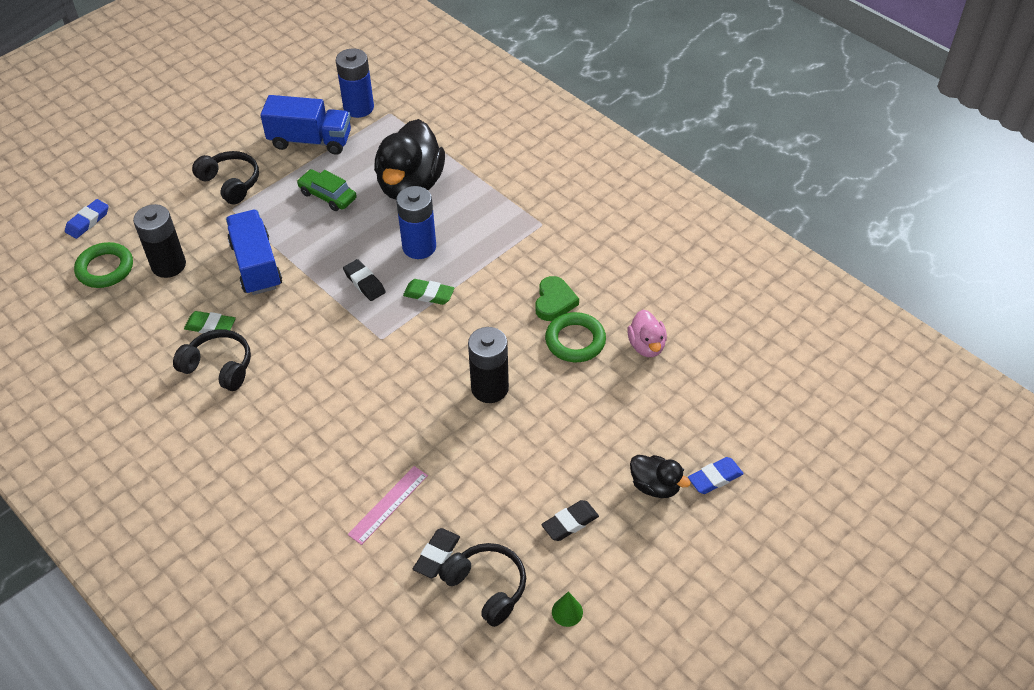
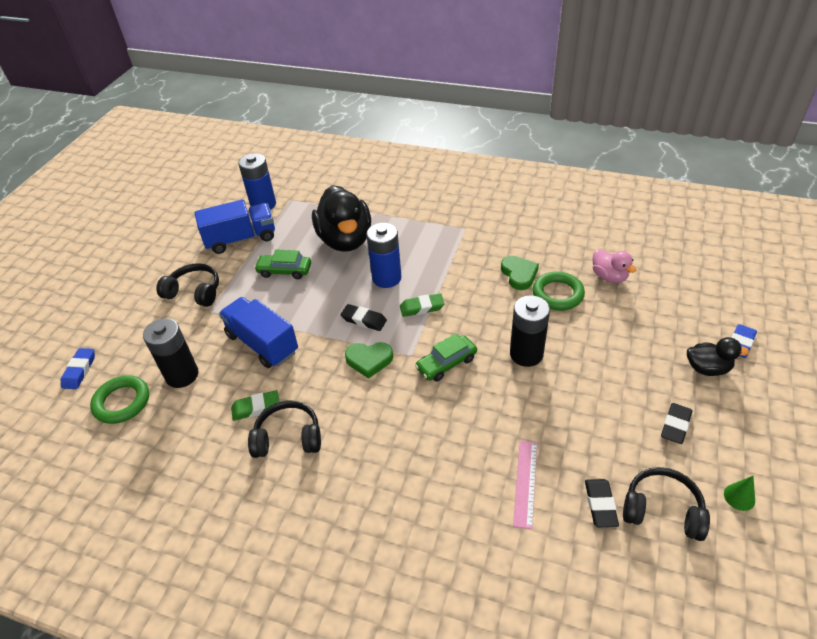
camera: 25 degrees left, 5 degrees down
(339, 326) = (369, 360): none -> green heart
(407, 362) = (446, 363): none -> green car

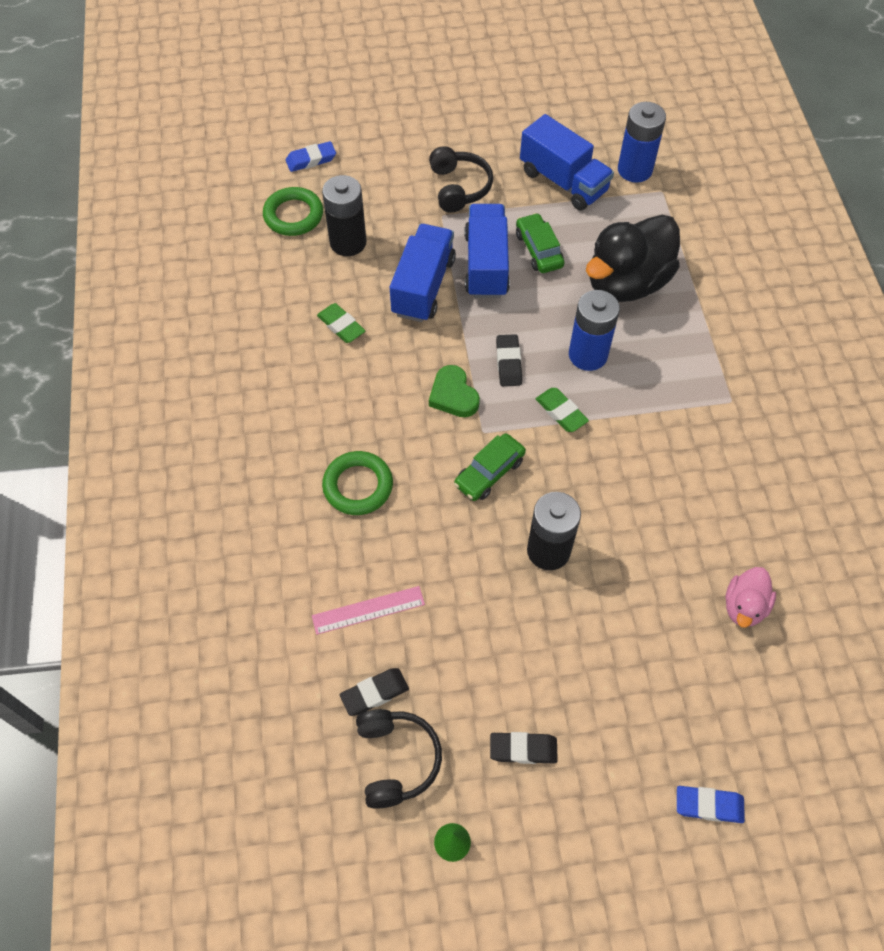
camera: 60 degrees right, 15 degrees up
(273, 302) = (486, 265): none -> blue truck
(288, 438) = (320, 371): black headphones -> none
(446, 363) = (489, 472): green car -> green car turned 75 degrees counterclockwise
(519, 274) = (681, 496): green heart -> none
(557, 294) = (672, 553): green ring -> green ring (358, 486)
(707, 368) = (638, 770): black duck -> none

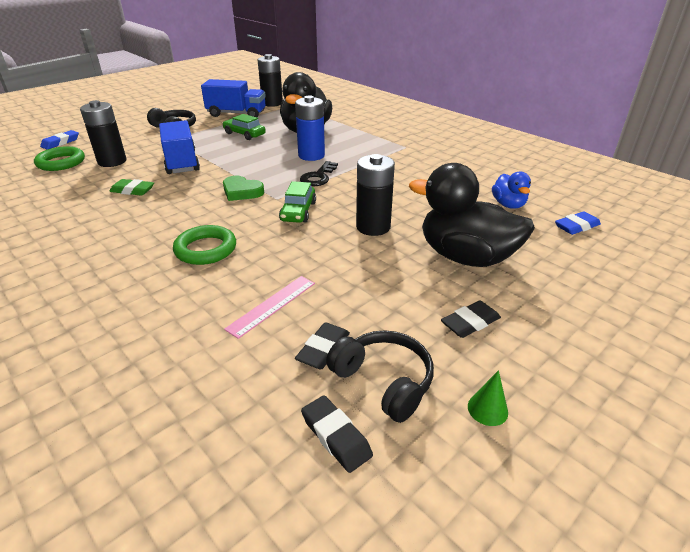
camera: 35 degrees left, 25 degrees down
(486, 265) = (216, 146): blue truck -> none
(508, 363) = (266, 171): black eraser -> black eraser (336, 436)
(561, 412) = (318, 177): green eraser -> black key
(604, 662) = (465, 257): none -> black duck
(634, 170) = (272, 103): blue battery -> black battery
(709, 805) = (612, 289): blue eraser -> blue eraser (576, 226)
(744, 606) = (508, 205): pink duck -> blue duck

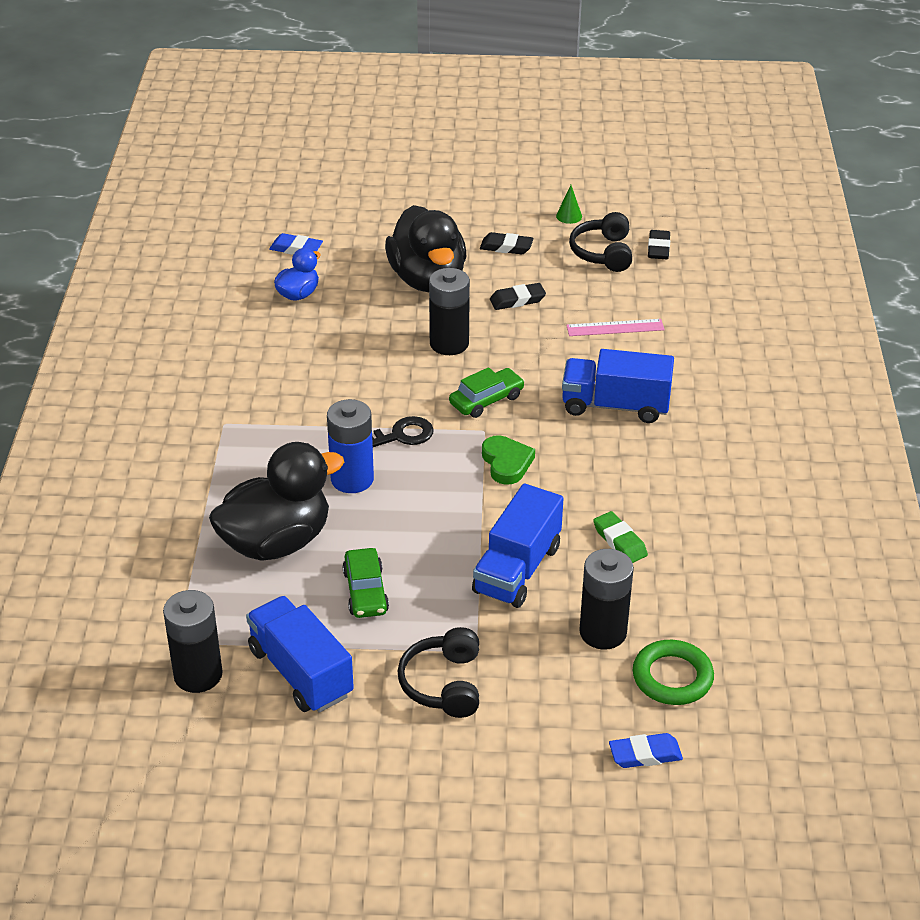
camera: 135 degrees left, 5 degrees up
(206, 249) = (615, 406): green ring -> blue truck
(323, 349) = (615, 284): black eraser -> black eraser (517, 300)

